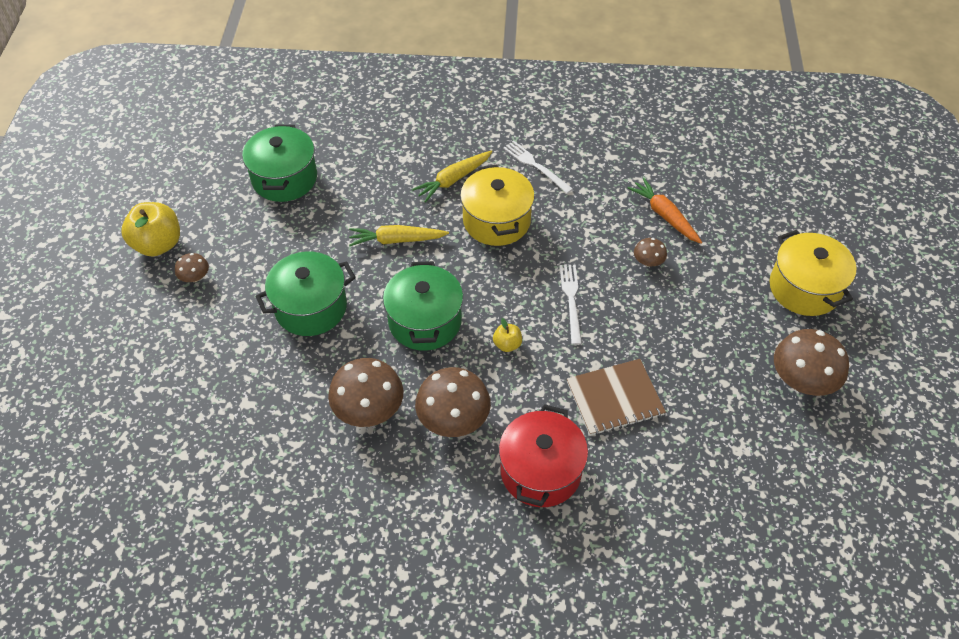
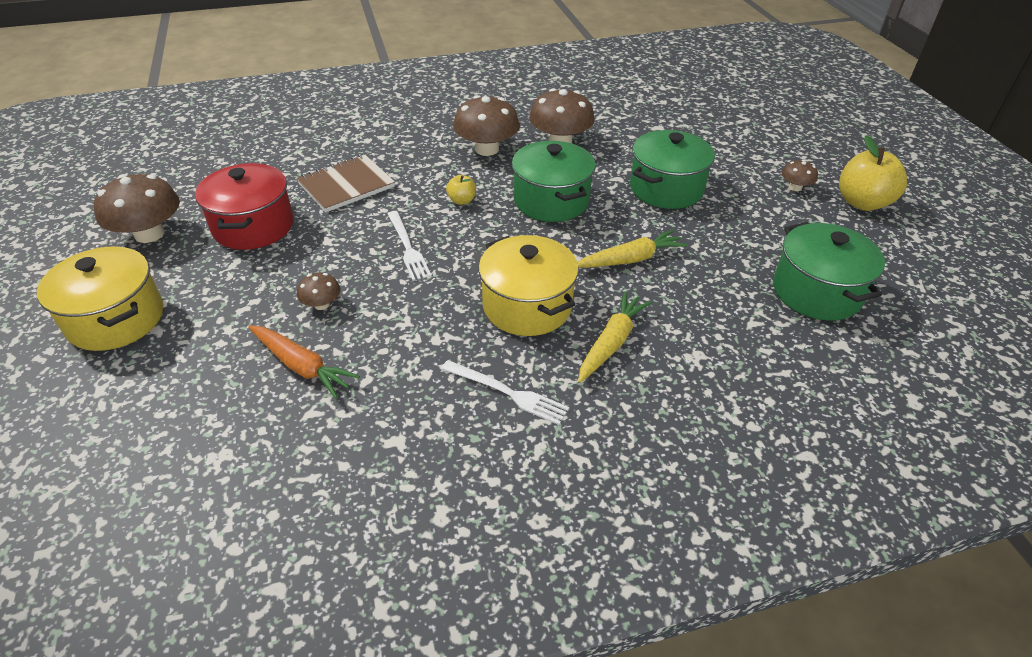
camera: 160 degrees right, 10 degrees down
(540, 471) = (402, 136): red pot -> red pot (253, 226)

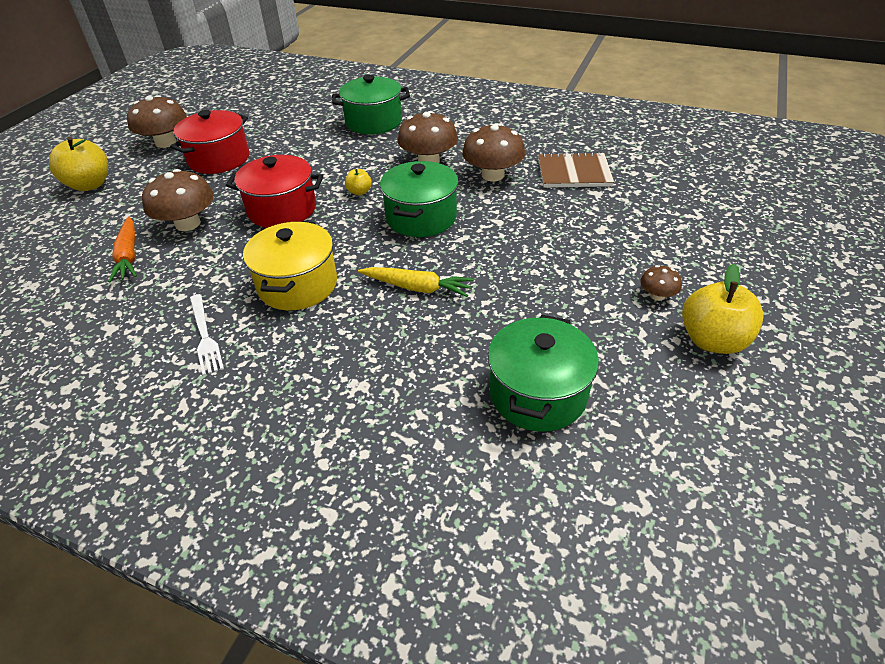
camera: 40 degrees right, 0 degrees up
(116, 319) = (90, 185): yellow pot -> yellow apple
(322, 304) = (188, 223): brown mushroom -> brown mushroom, size x2.01
(346, 185) = (303, 153): brown notebook -> brown notebook (574, 173)
(407, 247) = (282, 209): white fork -> red pot
(611, 342) = (314, 341): yellow carrot -> none
(666, 189) = (528, 246): green pot -> green pot (373, 122)

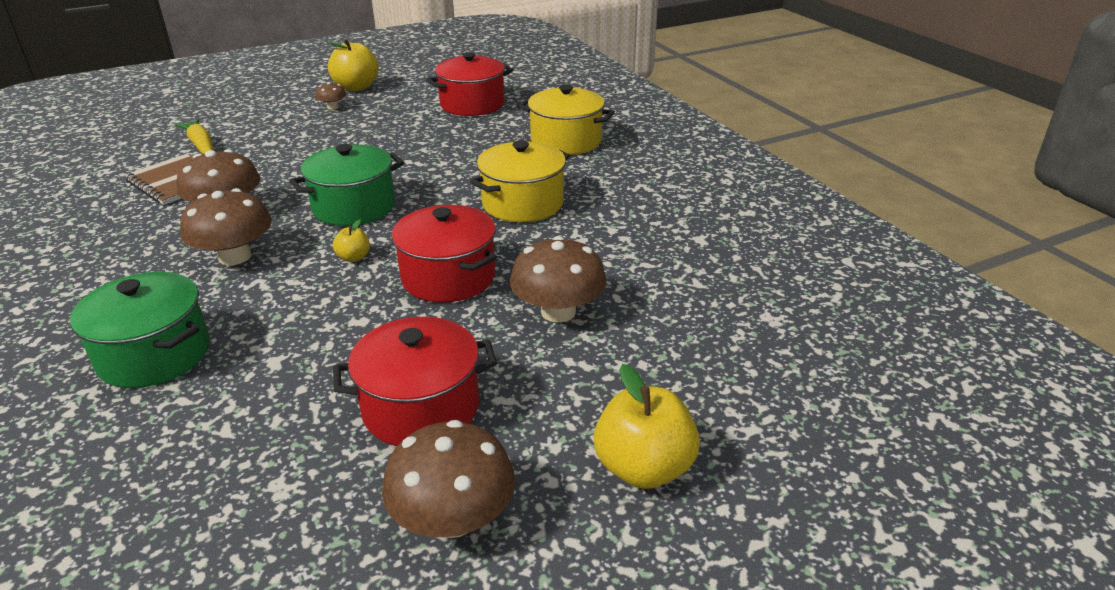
camera: 140 degrees left, 10 degrees down
(128, 256) = (648, 302): orange carrot -> none
(205, 336) = (626, 201): white fork -> none
(345, 391) = (566, 141): none -> yellow pot
(417, 288) = (446, 165): yellow carrot -> yellow carrot (201, 146)
(538, 394) = (472, 104): green pot -> red pot

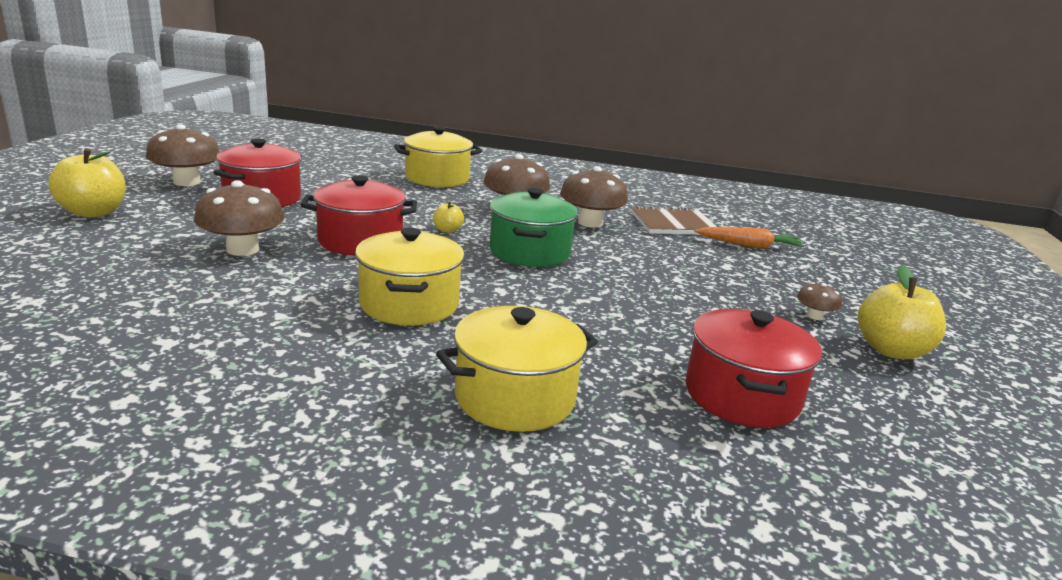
camera: 125 degrees right, 10 degrees down
(154, 355) = (437, 178): green pot -> yellow pot
(201, 146) = (749, 245): yellow carrot -> orange carrot

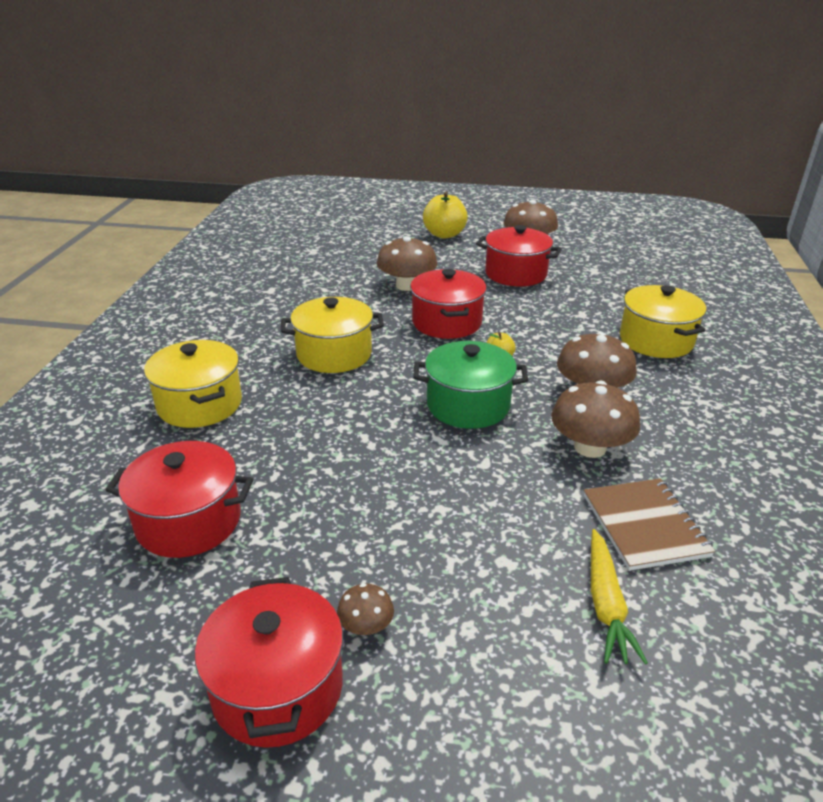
camera: 90 degrees right, 10 degrees up
(749, 245) = (606, 604): orange carrot -> yellow carrot
(891, 350) = (277, 687): yellow apple -> red pot

